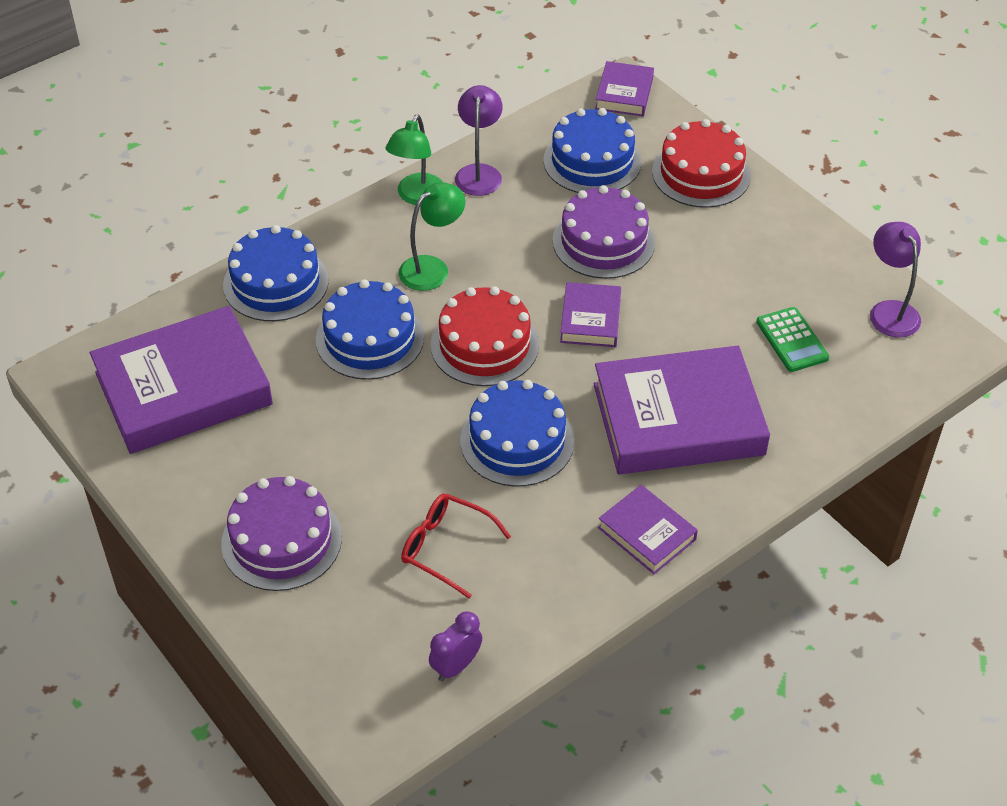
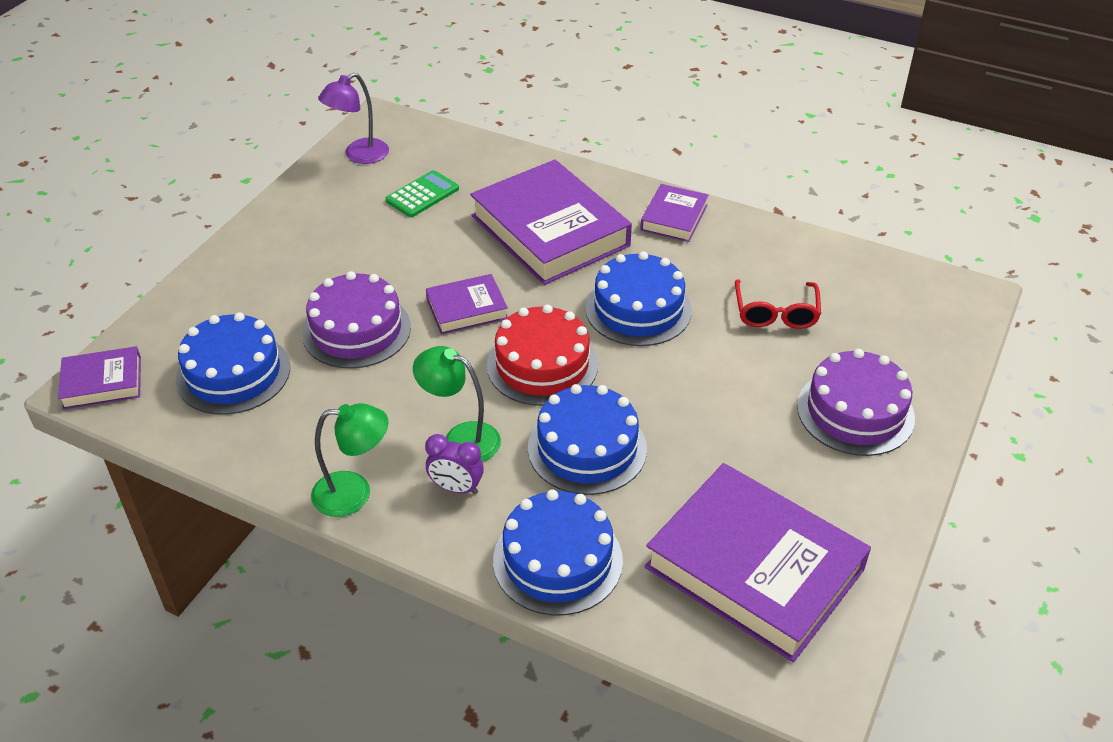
camera: 115 degrees left, 5 degrees down
(456, 666) = (868, 273): purple clock -> purple clock (456, 488)
(479, 173) = (290, 455): purple lamp -> none
(701, 173) = (223, 294): red cake -> none

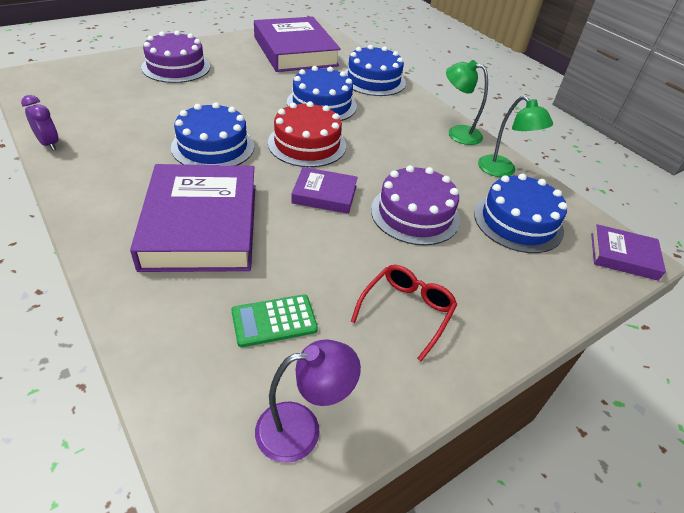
camera: 155 degrees left, 0 degrees up
(456, 488) = (402, 116): purple clock -> purple clock (49, 144)
(461, 438) = (385, 132): green lamp -> green lamp (502, 171)
(674, 218) = (96, 191): purple book -> none
(775, 312) = (138, 112): red glasses -> red glasses (406, 312)

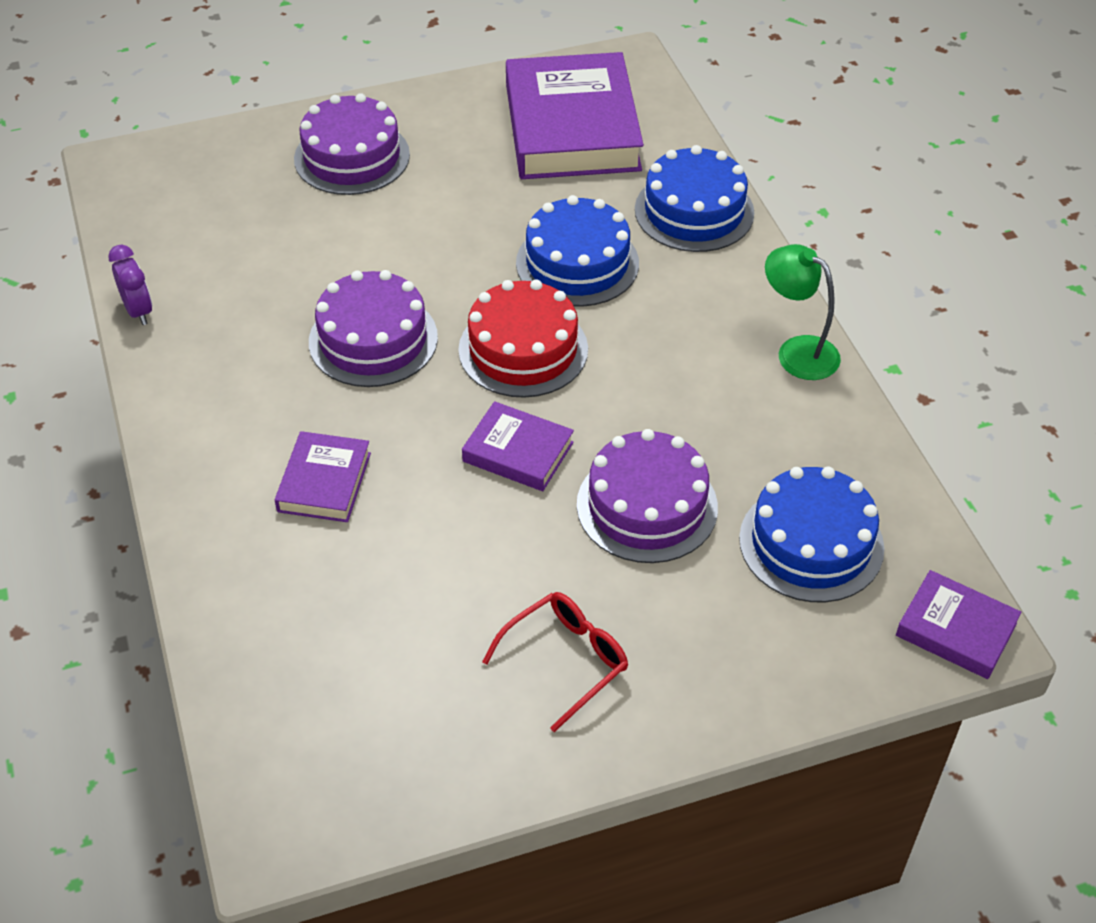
camera: 20 degrees right, 5 degrees up
(201, 225) = (324, 482): purple book -> purple book, size x0.49
(213, 146) = (373, 339): blue cake -> purple cake
(274, 321) = (384, 643): green calculator -> none
(302, 429) = (377, 783): purple lamp -> none
(502, 171) = (838, 441): green lamp -> none

